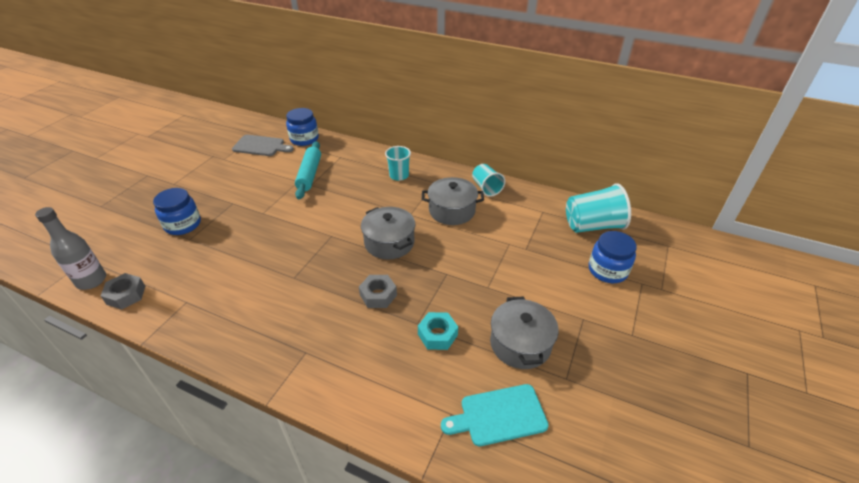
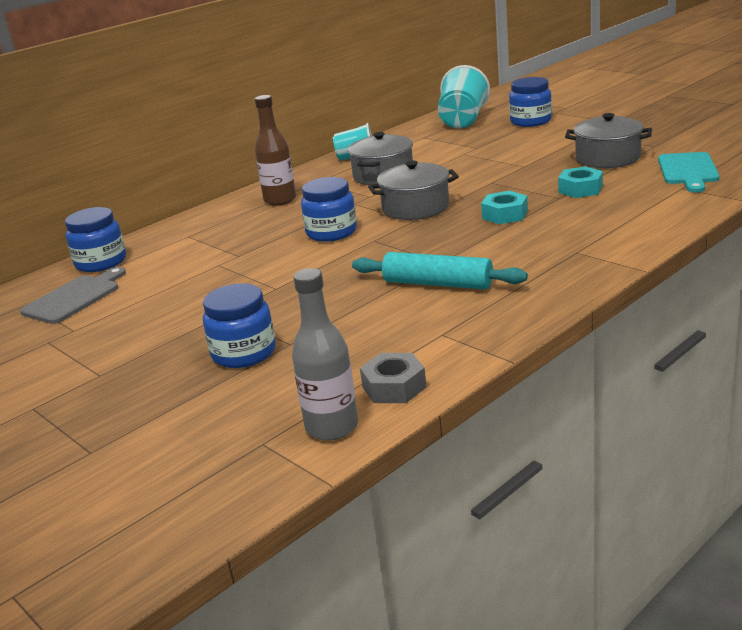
camera: 65 degrees left, 15 degrees down
(309, 174) = (211, 256): turquoise rolling pin -> turquoise rolling pin (437, 284)
(344, 213) = (331, 232): none -> blue jar
(378, 295) = (504, 215): grey nut -> turquoise nut
(399, 175) = (280, 200): turquoise cup -> brown bottle

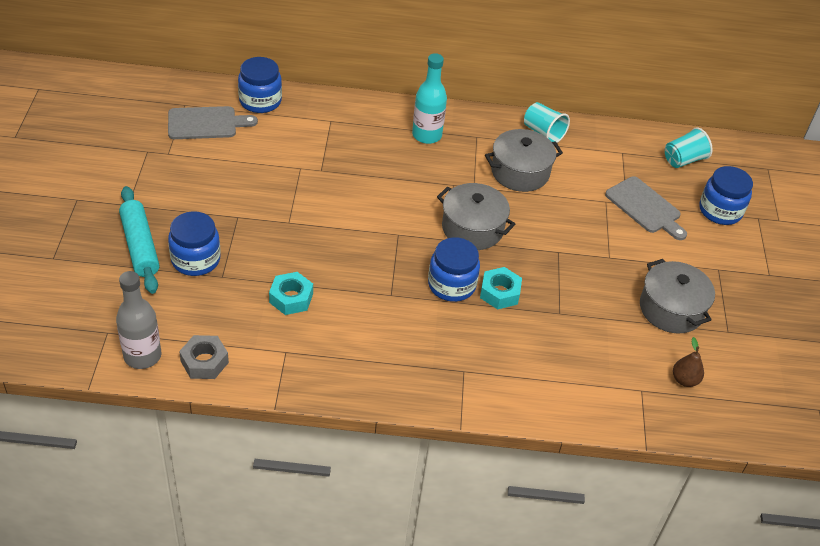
camera: 40 degrees right, 20 degrees up
(280, 200) = (427, 135): brown bottle -> turquoise bottle
(331, 232) = (393, 201): blue jar -> blue jar (451, 285)
(437, 284) = (355, 311): turquoise rolling pin -> turquoise rolling pin (140, 246)
(463, 120) = (683, 160): turquoise cup -> turquoise cup, size x0.62
(490, 142) = (645, 207): none -> grey cutting board
(580, 189) = (587, 320): turquoise nut -> turquoise nut (291, 298)
(688, 171) = (684, 380): turquoise cutting board -> brown pear

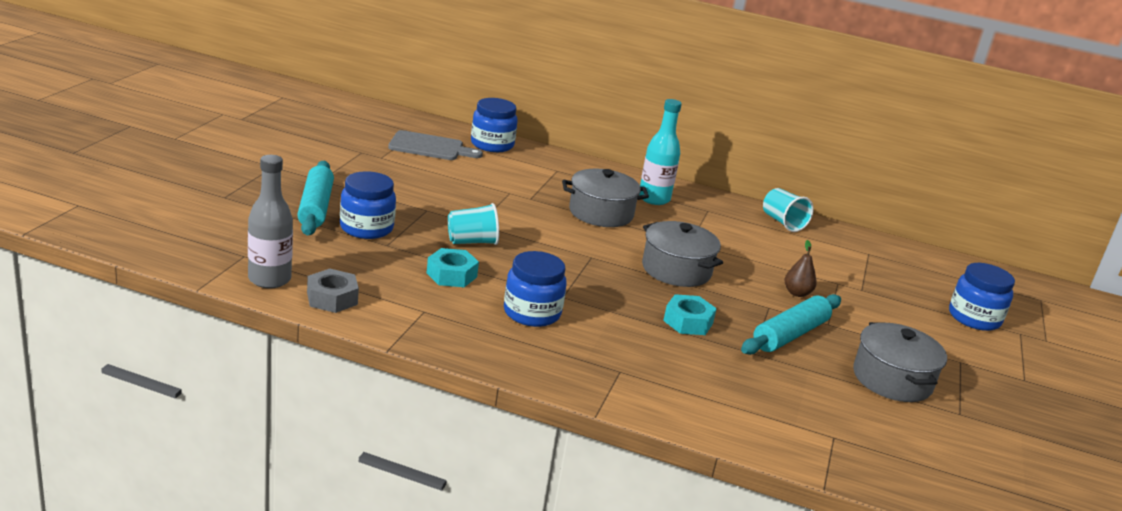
camera: 15 degrees right, 20 degrees down
(451, 285) = (634, 304): blue jar -> blue jar (532, 313)
(520, 172) = (746, 243): grey pot -> grey pot (601, 213)
(583, 281) = (790, 335): none -> turquoise rolling pin
(645, 207) = (883, 297): grey cutting board -> none
(683, 160) = (939, 273): turquoise cup -> turquoise cup (472, 242)
(684, 380) = (892, 441): brown pear -> brown pear (797, 293)

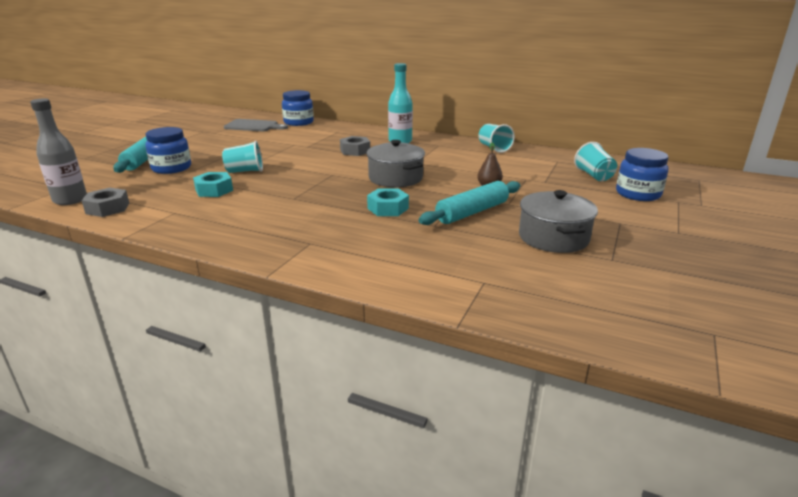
camera: 10 degrees right, 0 degrees up
(532, 313) = (261, 209): blue jar -> none
(601, 213) = (355, 151): grey pot -> grey nut
(918, 283) = (594, 176): none -> turquoise cup

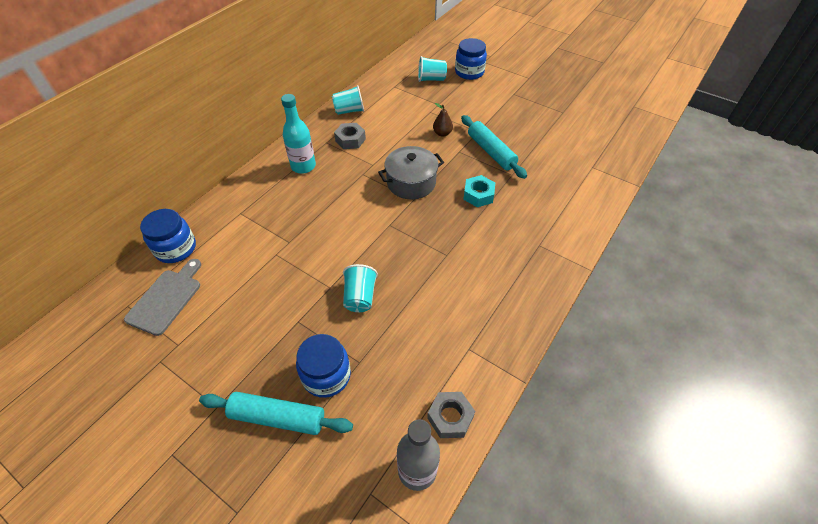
camera: 80 degrees left, 25 degrees up
(214, 190) = (413, 321): turquoise nut -> none
(355, 151) = (322, 203): grey nut -> grey nut (350, 140)
(553, 238) = (534, 125): grey pot -> none

